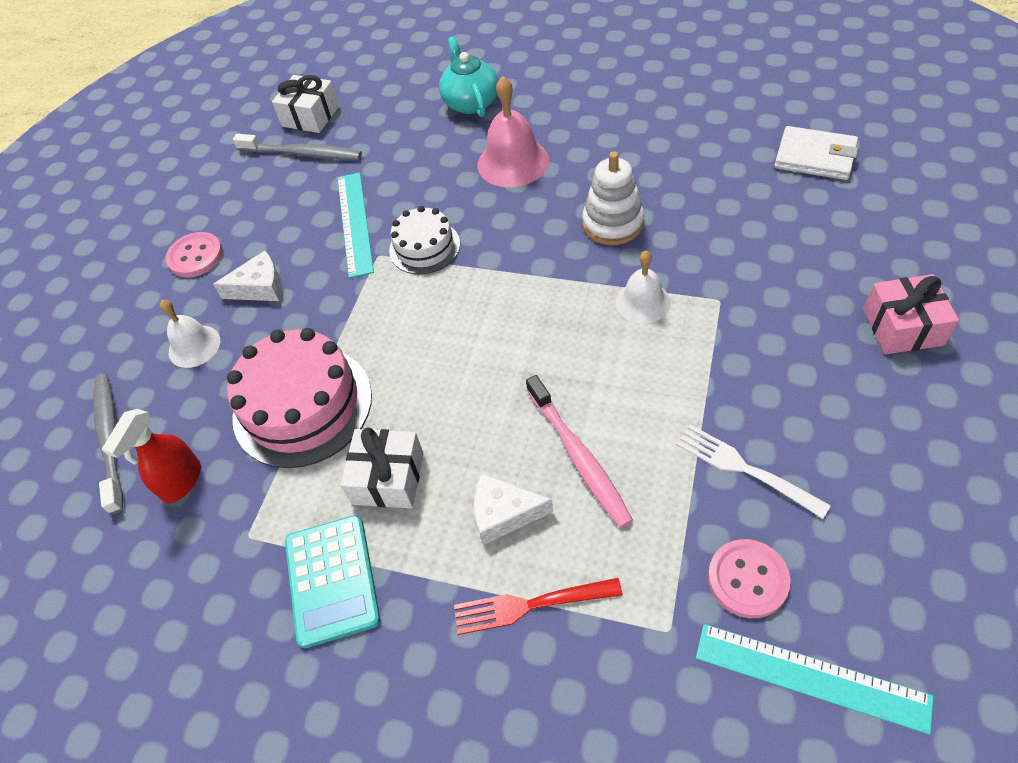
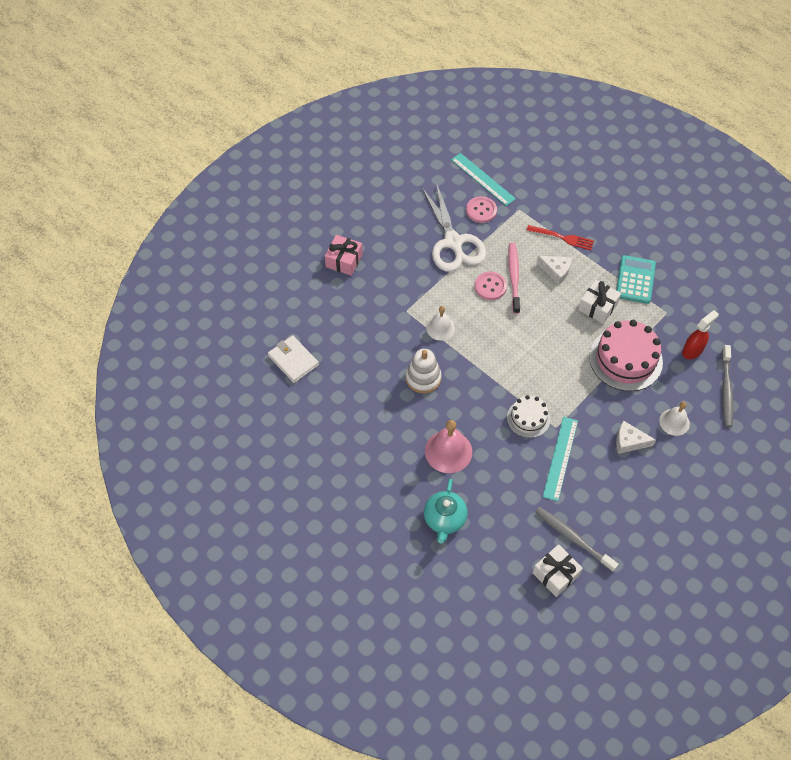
camera: 160 degrees left, 5 degrees up
(195, 256) = (663, 486): pink button -> pink button (490, 286)
(744, 469) = (453, 242): white fork -> white scissors

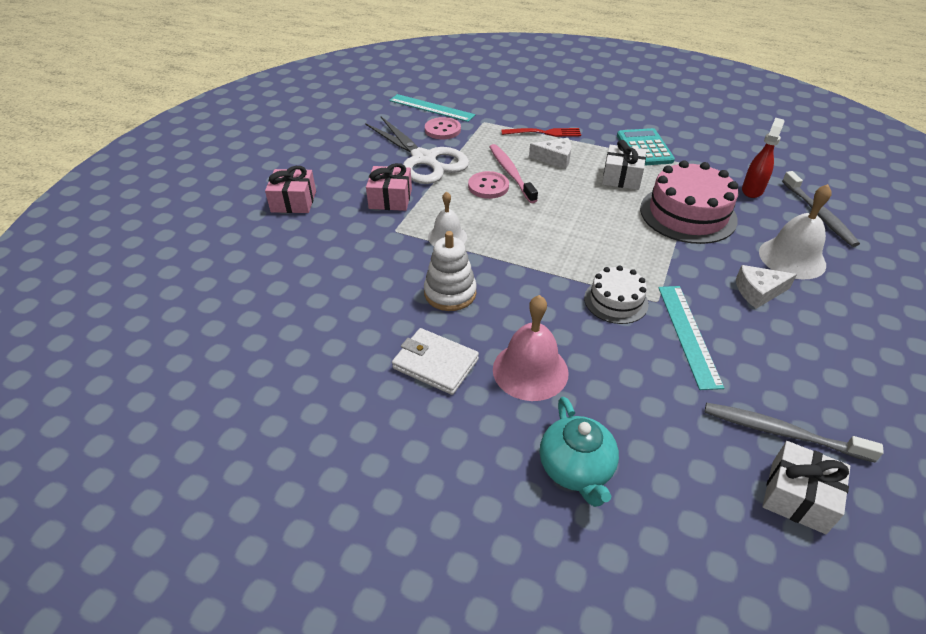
camera: 20 degrees left, 15 degrees down
(293, 360) = (250, 320): white wallet -> white wallet (435, 364)
(413, 278) = (390, 199): none -> pink gift
(674, 422) = (792, 258): white bell -> white bell, size x1.55

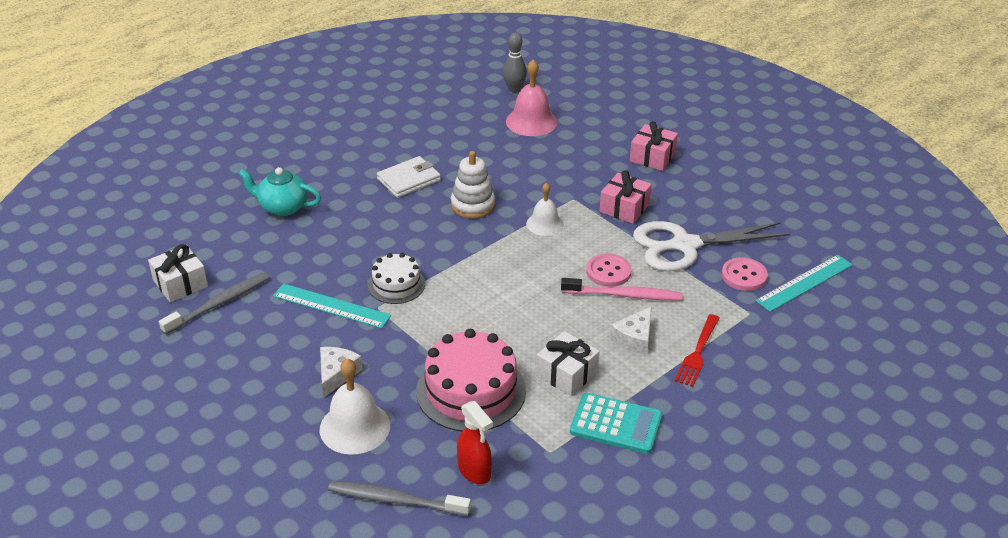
camera: 115 degrees right, 5 degrees down
(173, 341) = (514, 89): none -> grey bowling pin
(530, 370) = (368, 216): pink bell -> pink bell (531, 121)

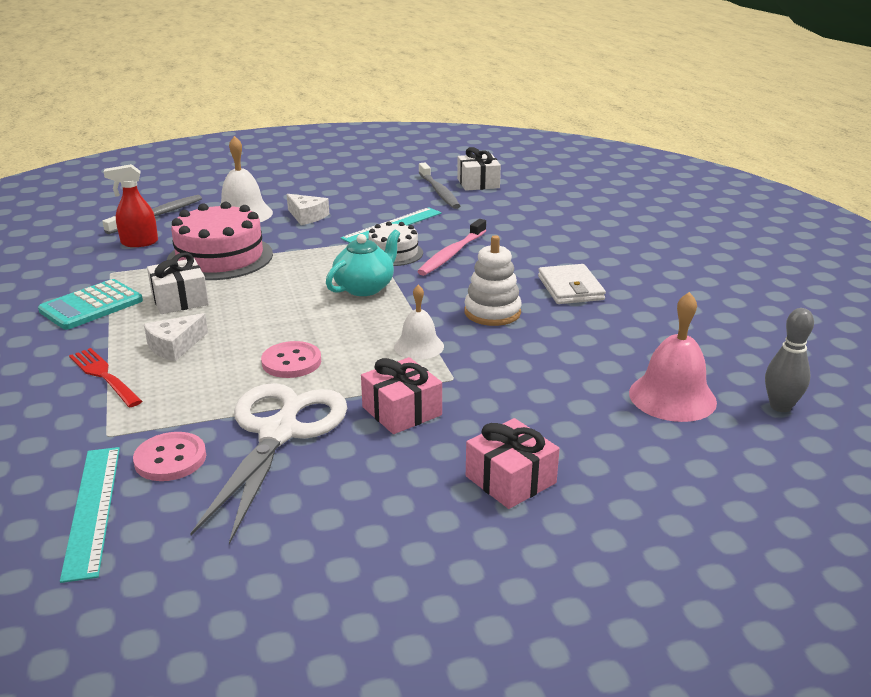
camera: 115 degrees right, 10 degrees down
(282, 207) = (561, 226): turquoise teapot -> turquoise teapot (365, 288)
(624, 295) = (243, 360): pink toothbrush -> pink toothbrush (452, 254)
(634, 338) = (175, 346): white cheese -> white cheese turned 105 degrees counterclockwise

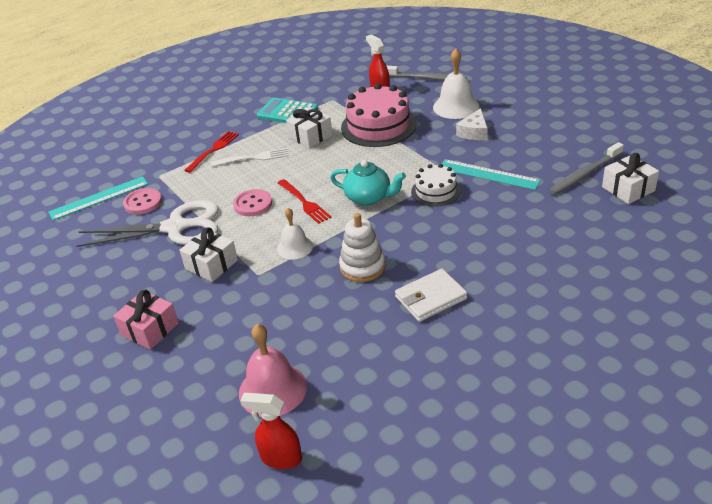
camera: 75 degrees right, 10 degrees up
(175, 346) = (254, 158): white cheese -> white fork
(330, 326) = (304, 202): none -> red fork
(402, 411) = (211, 264): pink gift -> white gift
(452, 254) = (454, 219): pink toothbrush -> none
(780, 406) = (280, 458): grey bowling pin -> red spray bottle

